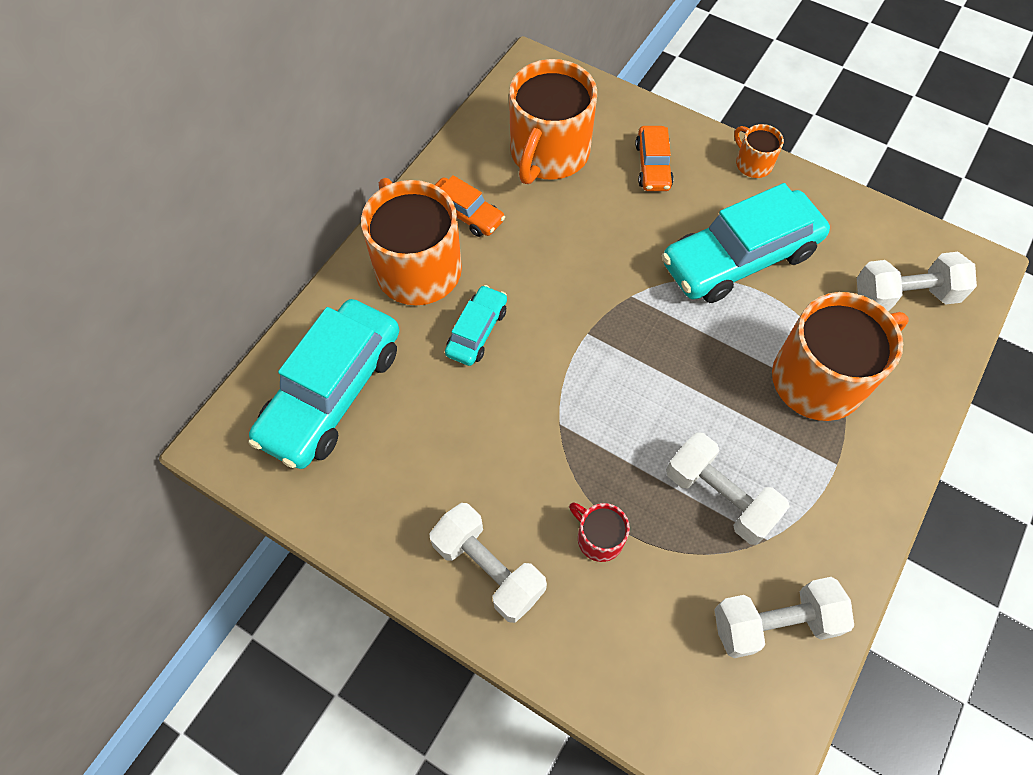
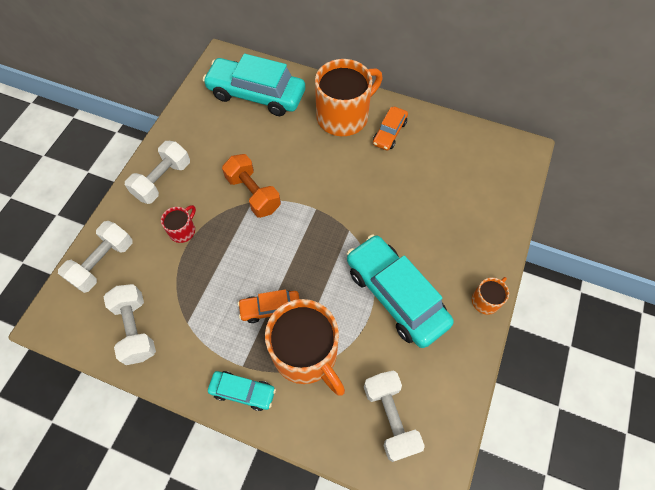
camera: 80 degrees right, 0 degrees up
(477, 331) = (306, 152): turquoise car -> turquoise car (243, 392)
(544, 419) = (253, 193): none -> orange dumbbell
(548, 153) = (451, 169): orange mug -> none
(653, 166) = (461, 233): orange car -> orange car (270, 308)
(719, 496) = (213, 293): white dumbbell -> white dumbbell (103, 263)

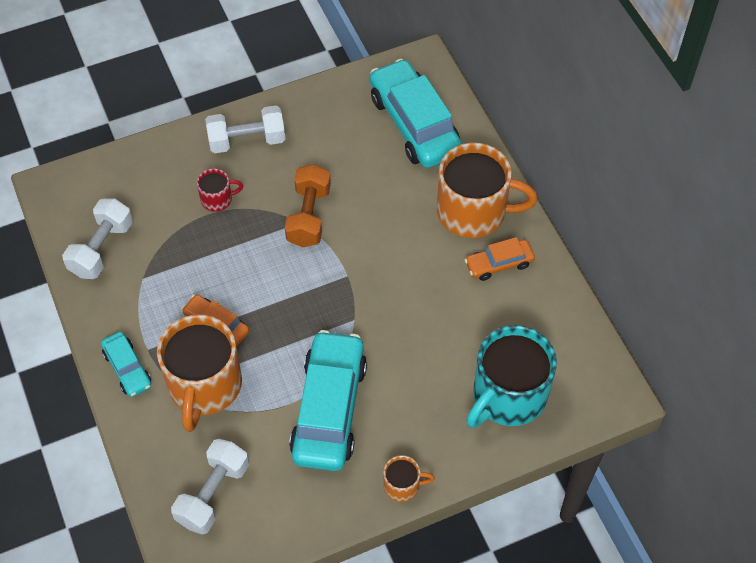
camera: 45 degrees right, 5 degrees down
(103, 263) = (131, 174): white dumbbell -> none
(477, 198) = (507, 396): none -> turquoise mug

